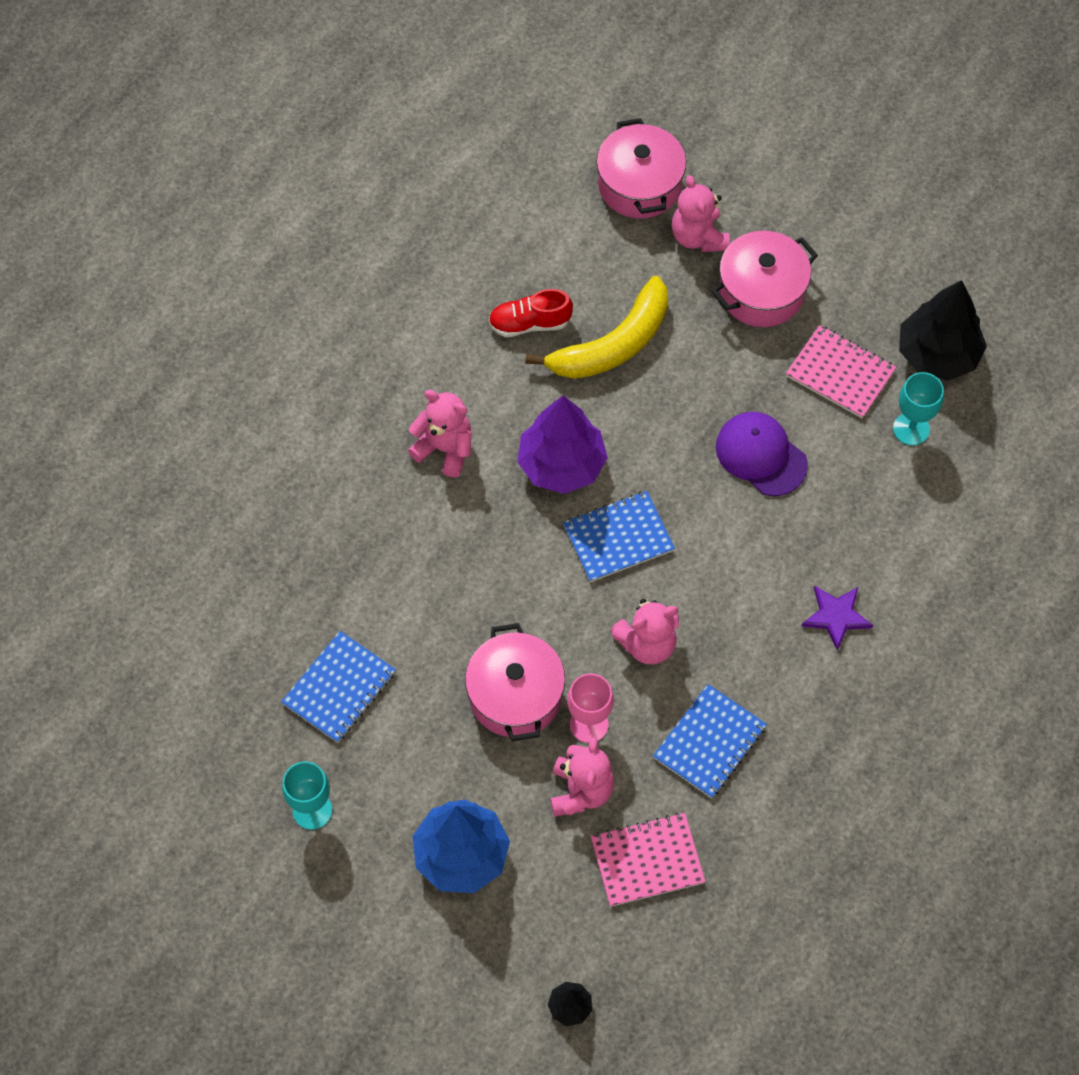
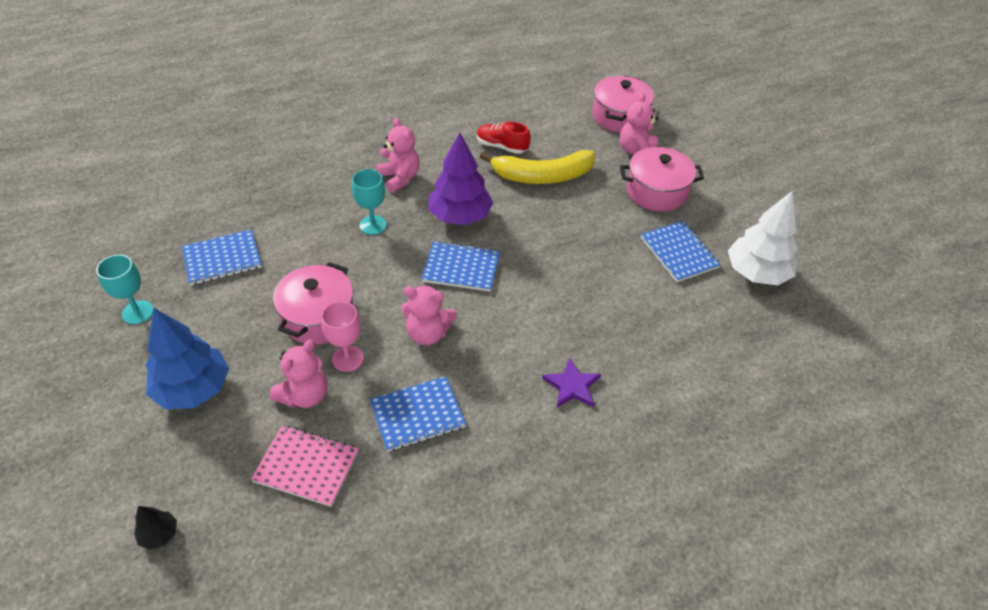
camera: 30 degrees right, 15 degrees down
(761, 455) = (591, 270): purple cap -> none
(840, 373) = (679, 252): pink notebook -> blue notebook
(911, 429) = (708, 304): turquoise goblet -> turquoise goblet (373, 225)
(938, 354) = (756, 273): black tree -> white tree

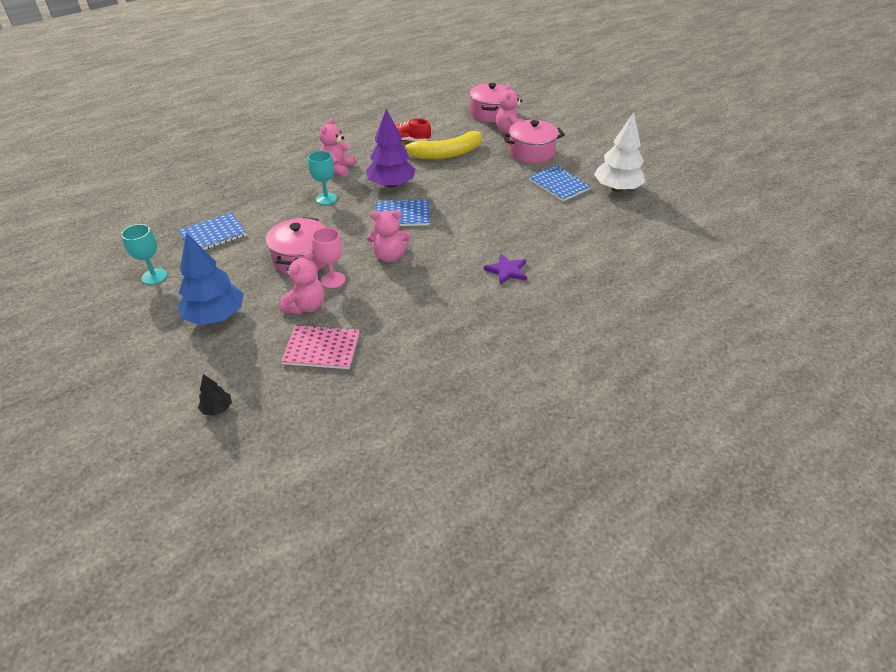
camera: 10 degrees left, 5 degrees down
(399, 178) = (338, 168): pink teddy bear -> pink teddy bear turned 120 degrees counterclockwise
(417, 415) = (397, 305): blue notebook -> none

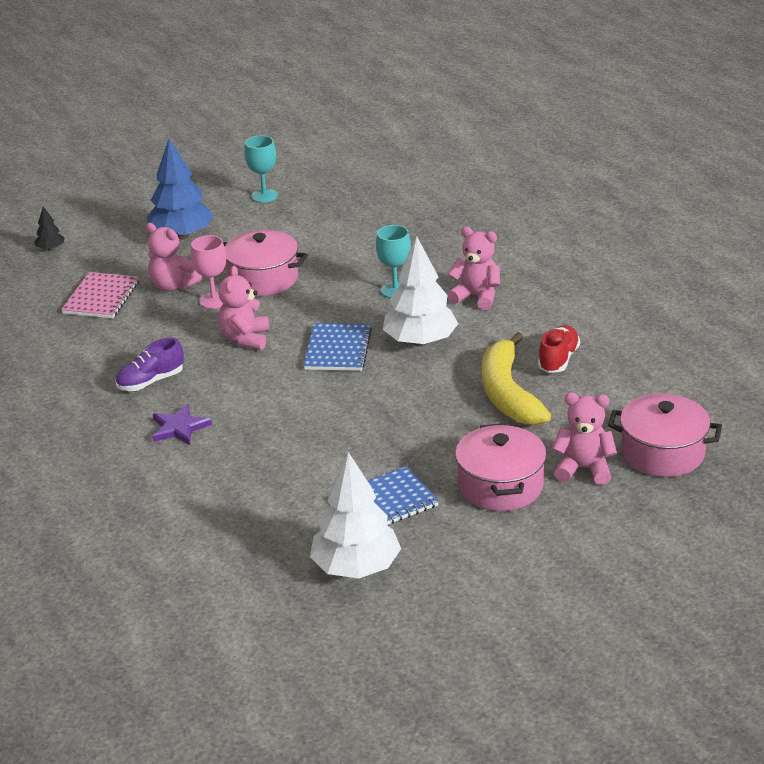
camera: 100 degrees right, 10 degrees down
(213, 234) = (334, 220): blue notebook -> none
(391, 185) = (420, 341): purple tree -> white tree
(452, 294) = (151, 381): none -> purple shoe

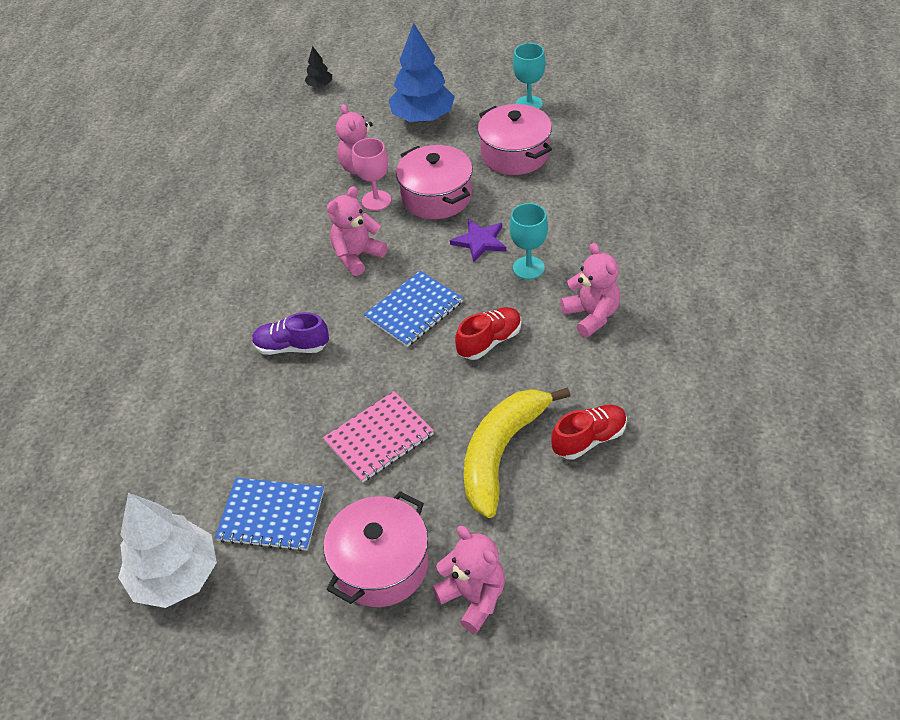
camera: 40 degrees right, 15 degrees up
(101, 297) = (302, 154): pink notebook -> pink notebook (379, 438)
(151, 381) = (246, 263): purple shoe -> purple shoe (292, 347)
(179, 427) = (215, 325): purple star -> purple star (480, 241)
(420, 341) = (489, 341): white tree -> red shoe
(662, 453) = (568, 631): pink pot -> pink pot (515, 154)

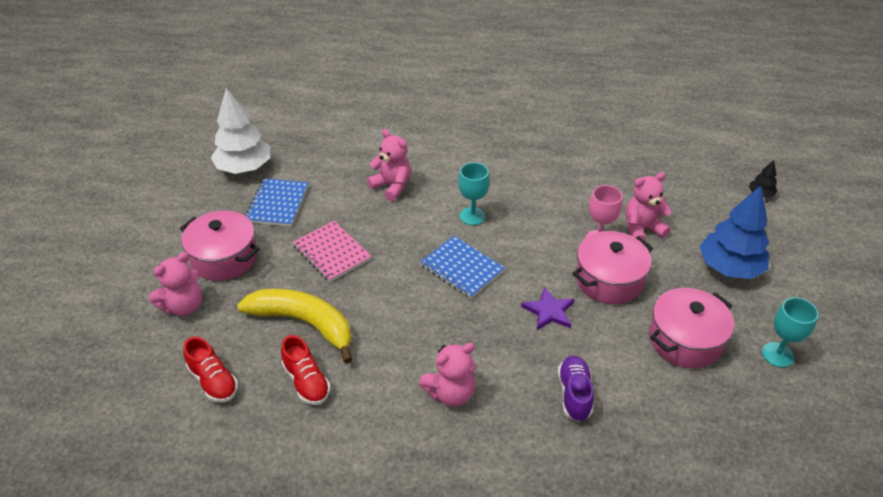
camera: 85 degrees right, 5 degrees down
(292, 347) = (426, 201): purple shoe -> purple shoe (574, 394)
(357, 256) = (526, 231): pink teddy bear -> pink teddy bear (392, 186)
(489, 341) = (423, 317): red shoe -> red shoe (213, 381)
(528, 268) = (514, 347): turquoise goblet -> turquoise goblet (472, 216)

